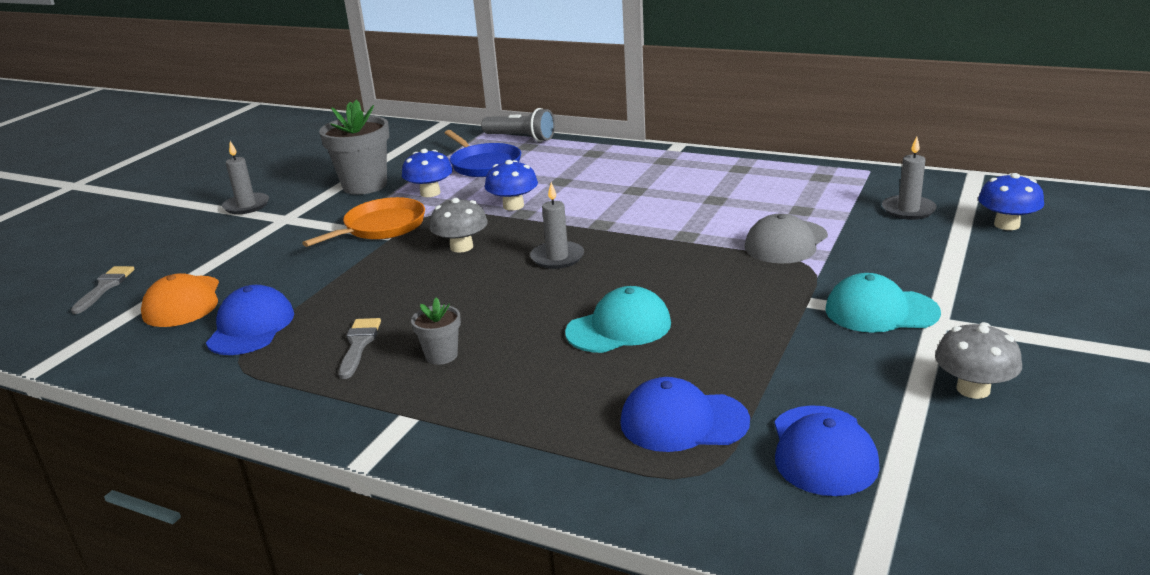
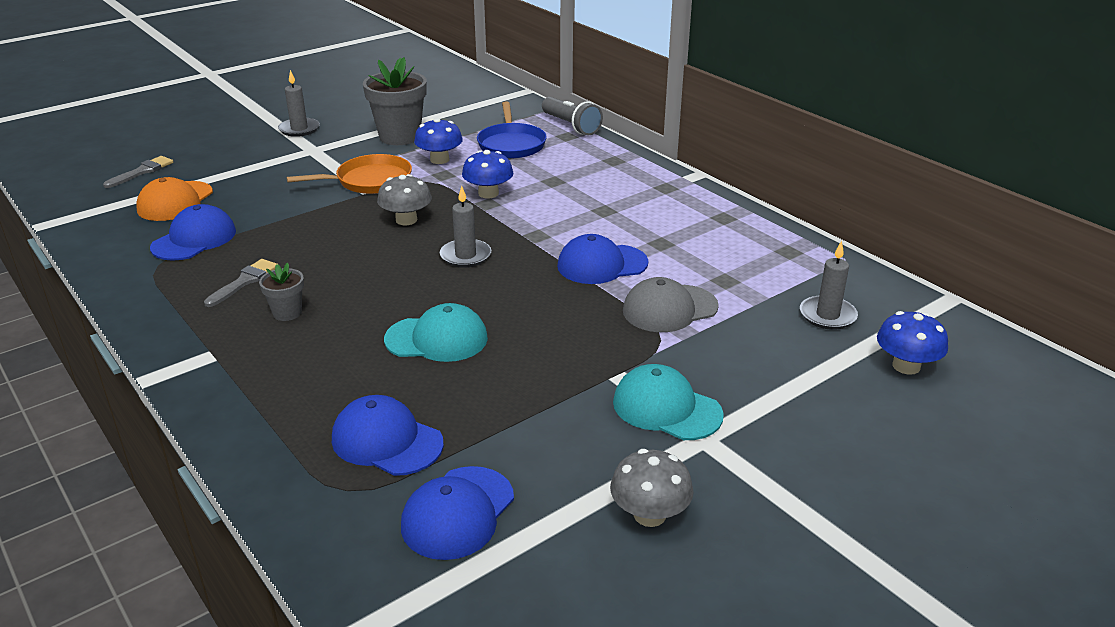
camera: 25 degrees right, 5 degrees up
(687, 228) = (602, 264): none -> blue cap

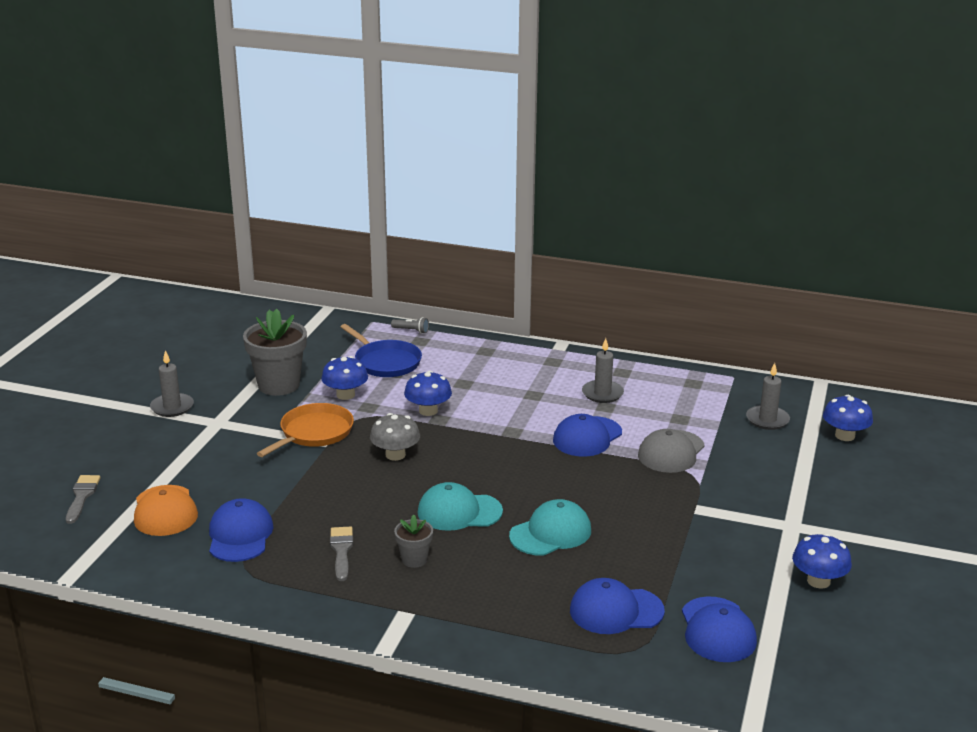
camera: 35 degrees left, 5 degrees down
(465, 256) = (483, 466): grey candle -> grey candle (602, 394)
(571, 126) = (411, 330): grey flashlight -> grey flashlight, size x0.53
(649, 515) = (818, 581): grey mushroom -> blue mushroom
(666, 408) = (750, 517): turquoise cap -> turquoise cap (459, 512)

